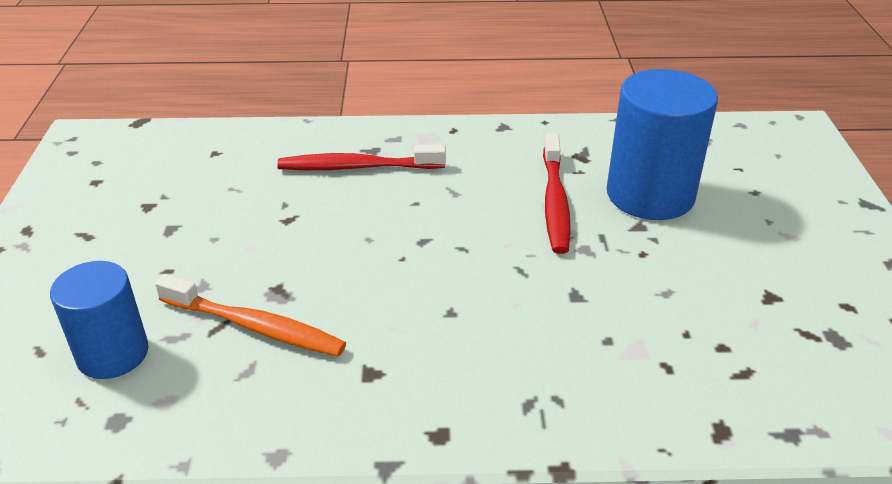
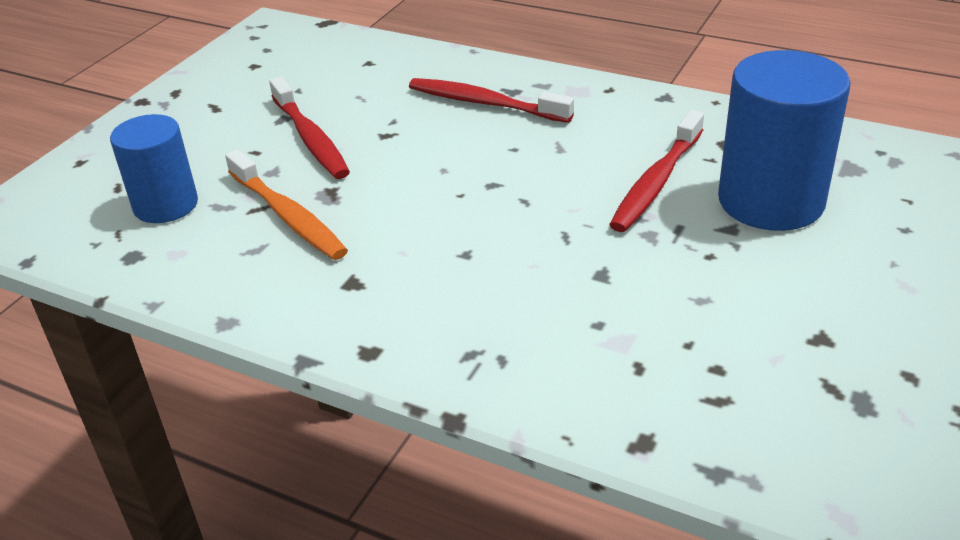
camera: 30 degrees right, 0 degrees up
(215, 241) = (310, 138): none -> red toothbrush

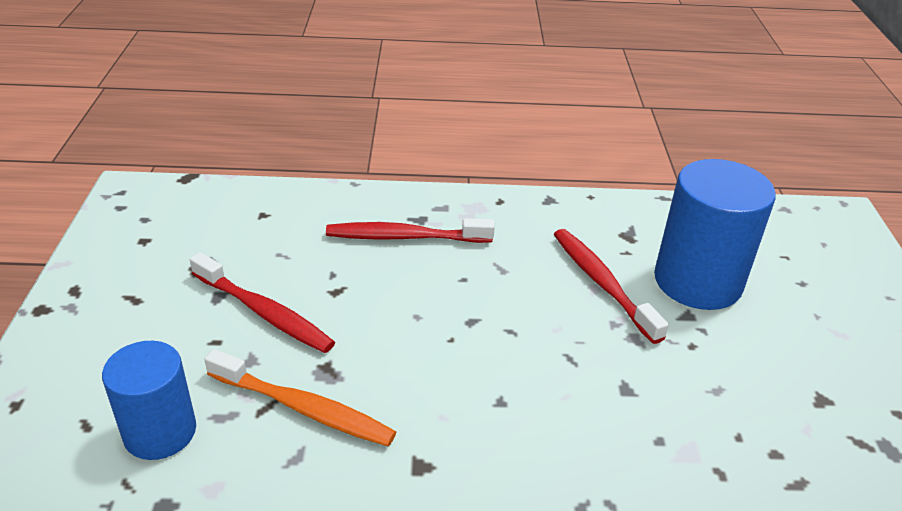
camera: 30 degrees left, 0 degrees up
(657, 181) = (603, 284): red toothbrush -> red toothbrush turned 150 degrees clockwise

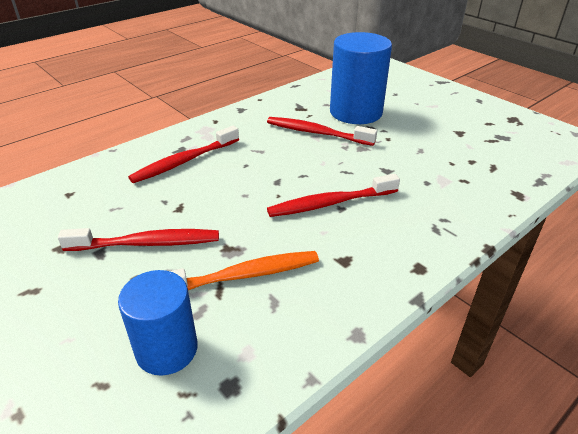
camera: 40 degrees left, 0 degrees up
(496, 387) = (331, 203): none -> red toothbrush

